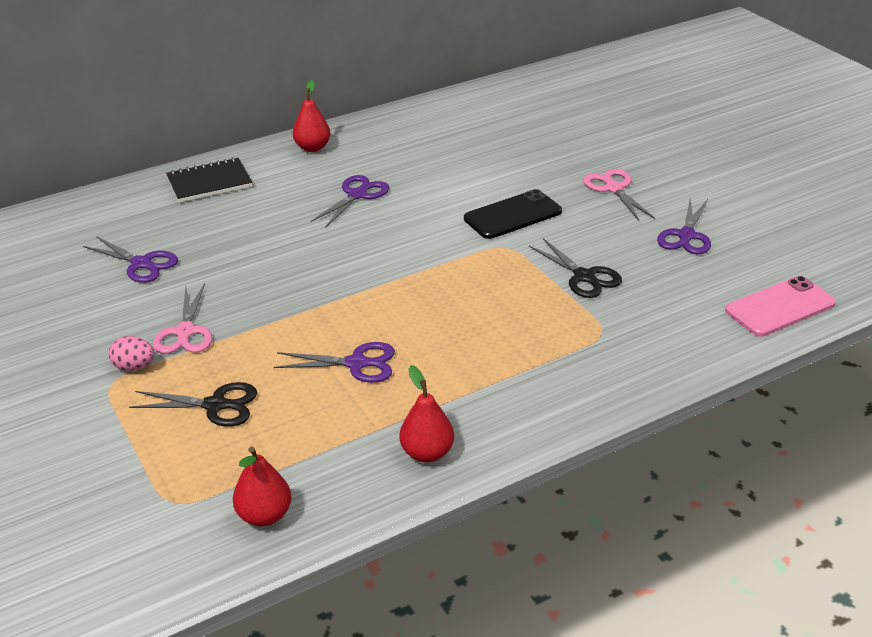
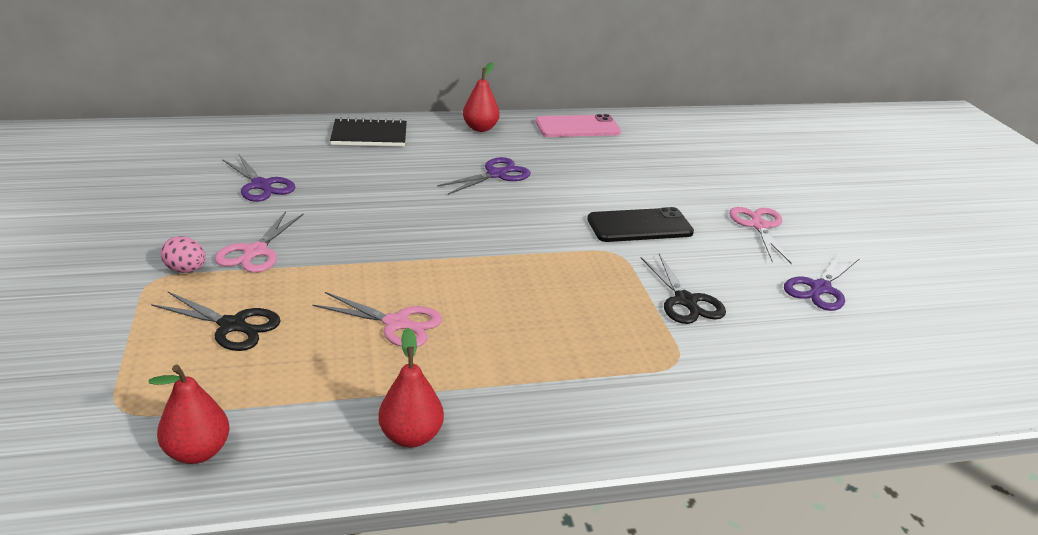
camera: 15 degrees right, 5 degrees down
(356, 363) = (396, 324): purple scissors -> pink scissors
(780, 307) = (902, 390): pink phone -> pink phone (577, 127)

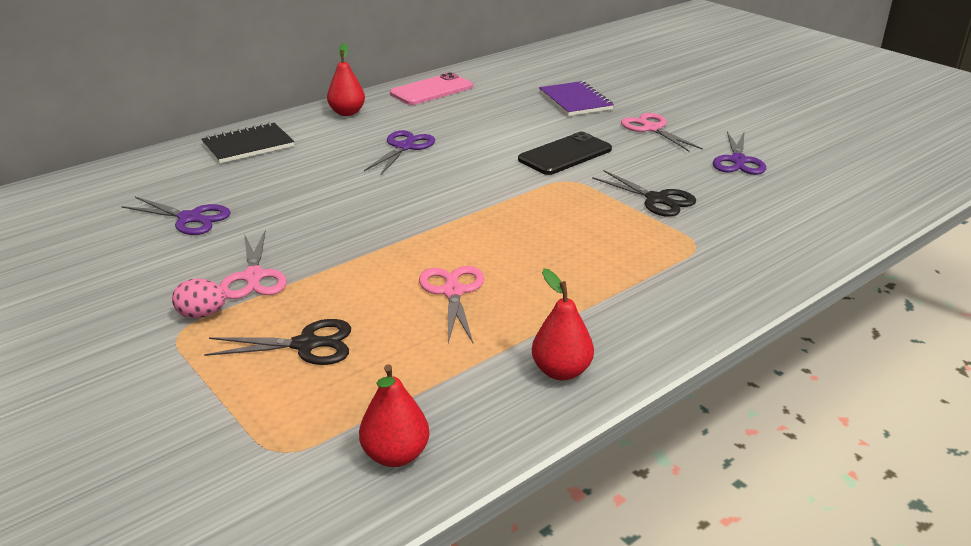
camera: 25 degrees left, 0 degrees up
(396, 324) = (453, 292): pink scissors -> pink scissors turned 90 degrees counterclockwise
(707, 175) = (575, 101): none -> purple notebook

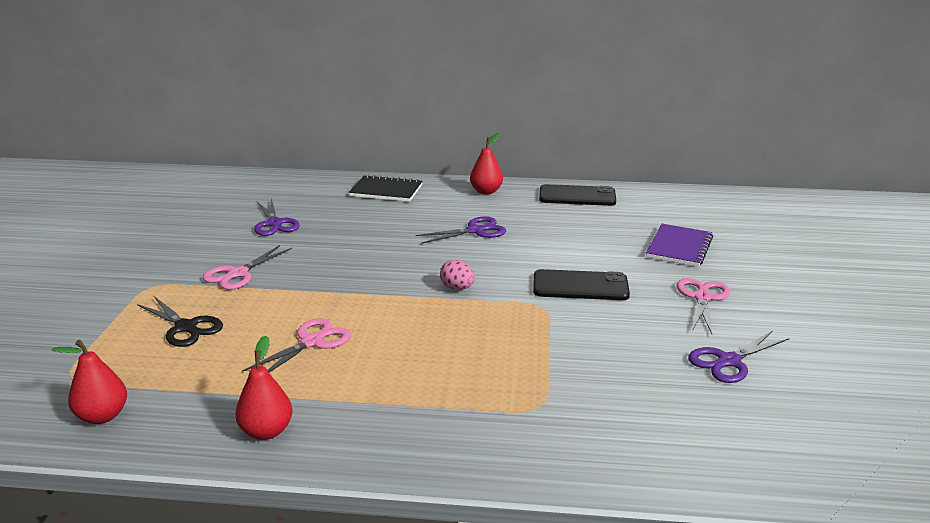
camera: 45 degrees right, 5 degrees down
(202, 314) = (178, 282): pink egg -> pink egg (457, 288)
(431, 90) = (577, 196): pink phone -> black phone
(657, 199) = (581, 356): black scissors -> none

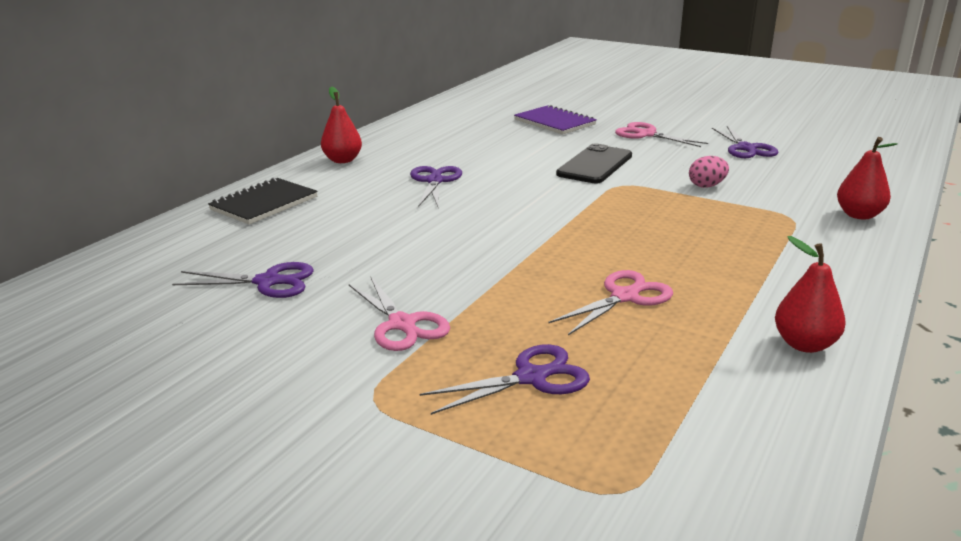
camera: 65 degrees left, 0 degrees up
(102, 416) = (743, 462): red pear -> red pear (859, 215)
(185, 327) = (531, 378): black scissors -> purple scissors
(312, 342) = (624, 297): pink scissors -> pink scissors turned 75 degrees clockwise
(457, 288) = (557, 210): pink egg -> pink egg (706, 186)
(577, 196) = (409, 131): black phone -> none

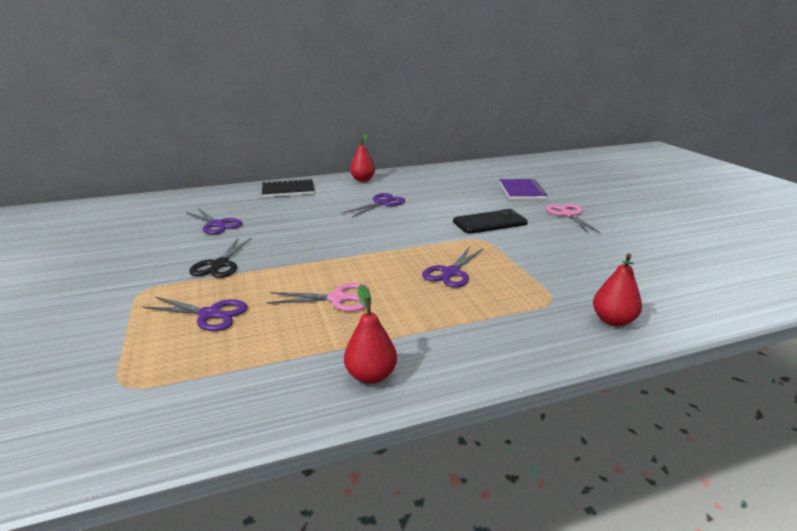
camera: 40 degrees right, 0 degrees up
(402, 324) = (219, 264): pink scissors -> black scissors
(706, 186) = (536, 259): pink egg -> none
(746, 148) = (626, 245): purple scissors -> purple scissors (451, 272)

